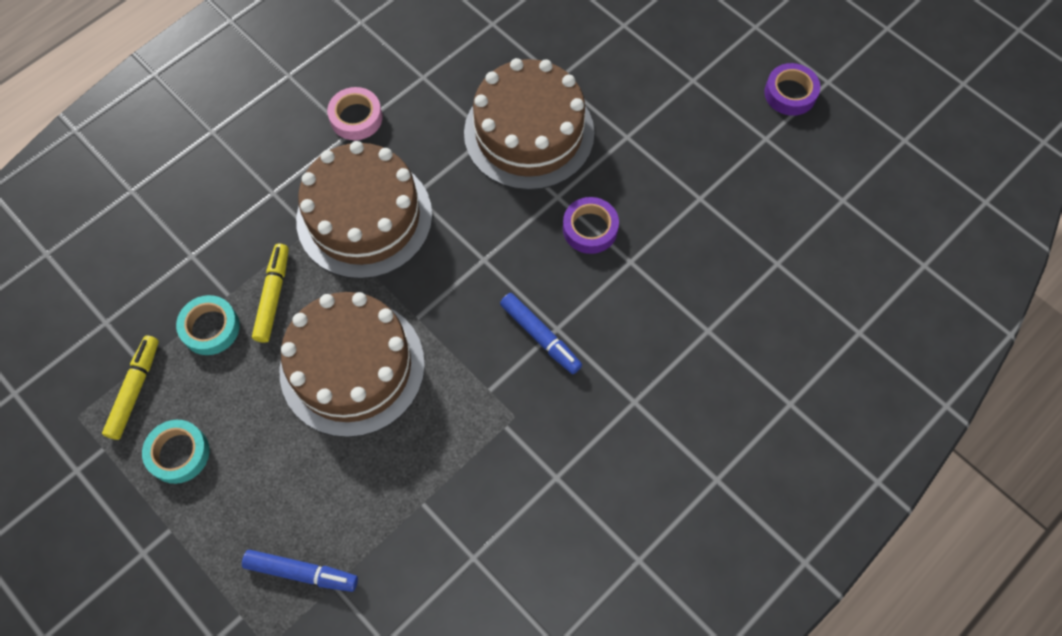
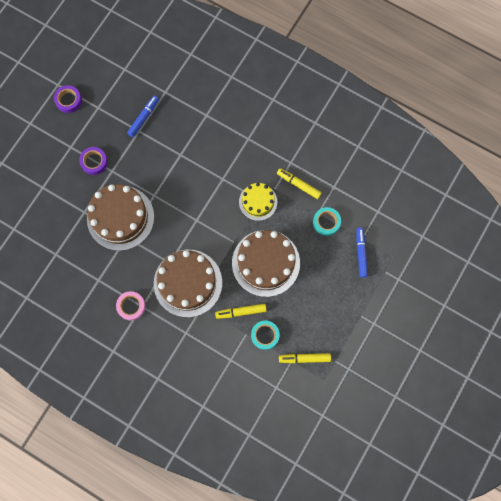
camera: 105 degrees left, 10 degrees up
(179, 453) = (327, 325): turquoise tape -> turquoise tape (326, 222)
(486, 385) = (258, 202): none -> yellow cake
(499, 480) = (298, 185): none -> yellow marker
(540, 336) = (228, 185): blue marker -> blue marker (143, 118)
(590, 229) = (167, 176): purple tape -> purple tape (94, 162)

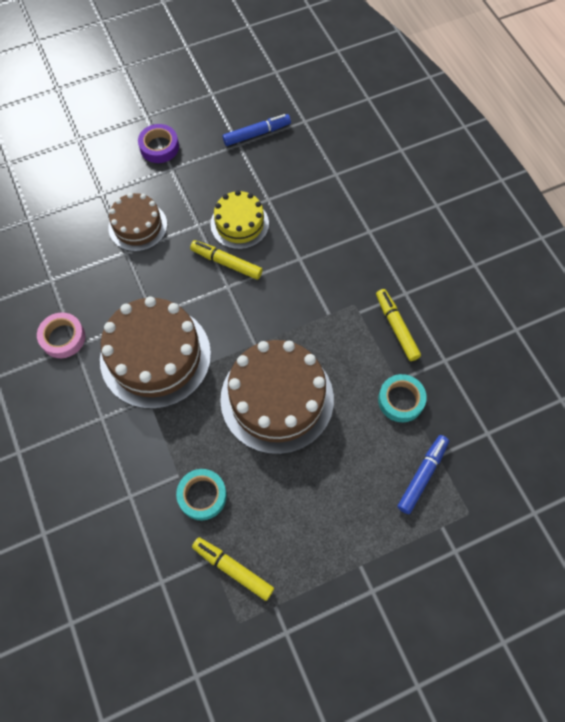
camera: 35 degrees right, 10 degrees down
(68, 100) = (185, 68): purple tape -> none
(120, 218) = (138, 226): brown cake -> brown cake, size x0.58
(241, 312) = (194, 441): yellow marker -> yellow marker (226, 263)
(258, 202) = (325, 315): yellow cake -> yellow cake (239, 224)

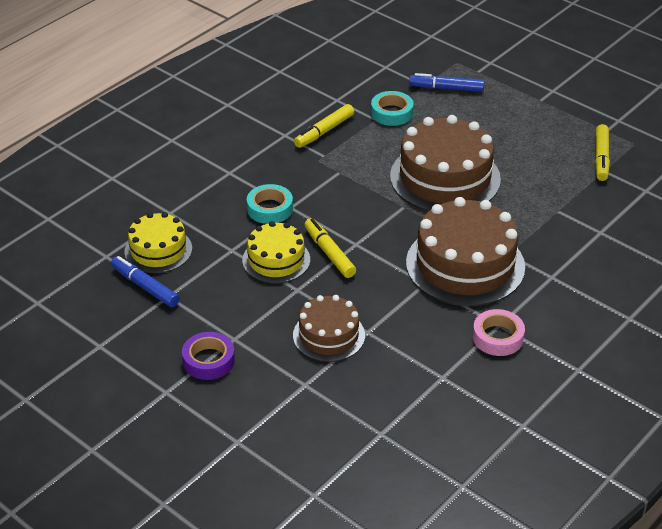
camera: 115 degrees left, 25 degrees down
(202, 496) = (562, 192): turquoise tape -> turquoise tape (270, 209)
(226, 263) = (329, 253): yellow marker -> yellow marker turned 150 degrees clockwise
(294, 153) = (158, 250): none -> yellow cake

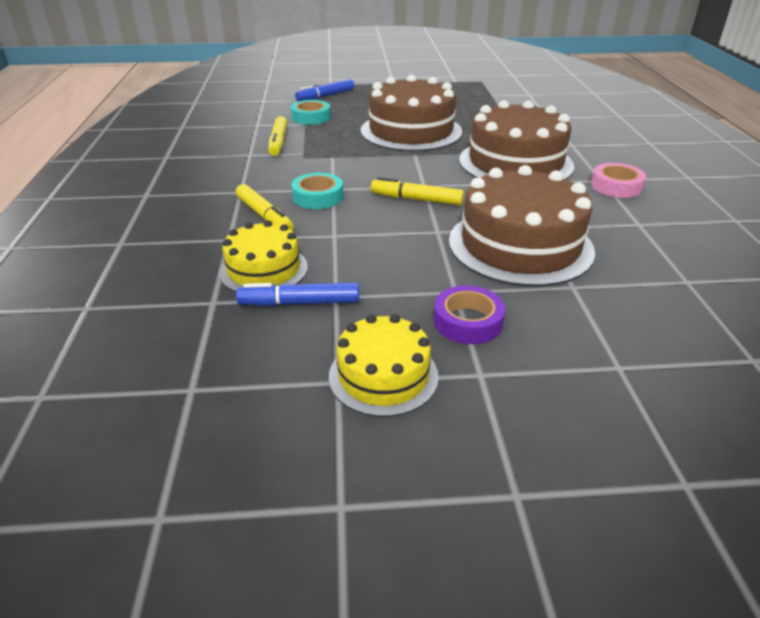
camera: 45 degrees left, 5 degrees down
(276, 260) = (384, 223): yellow cake -> yellow cake (383, 376)
(329, 335) = (520, 245): brown cake -> brown cake, size x1.74
(601, 157) = (478, 91): yellow marker -> yellow marker (264, 216)

